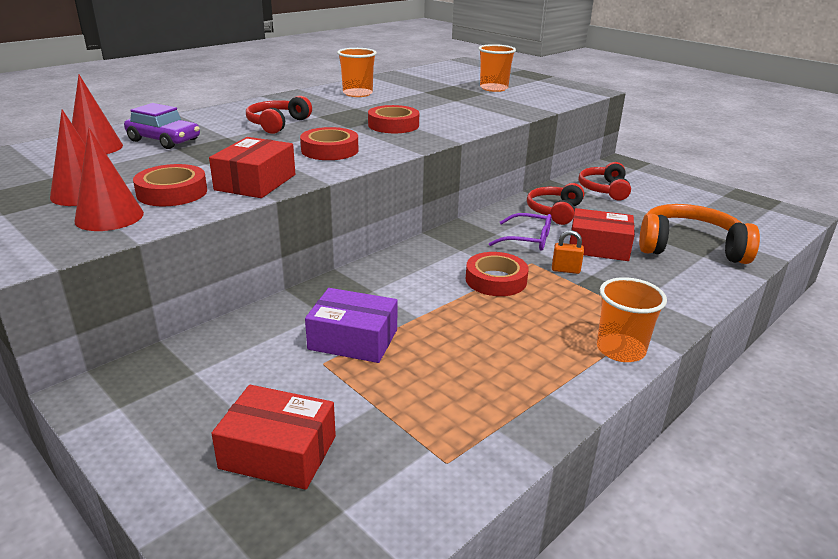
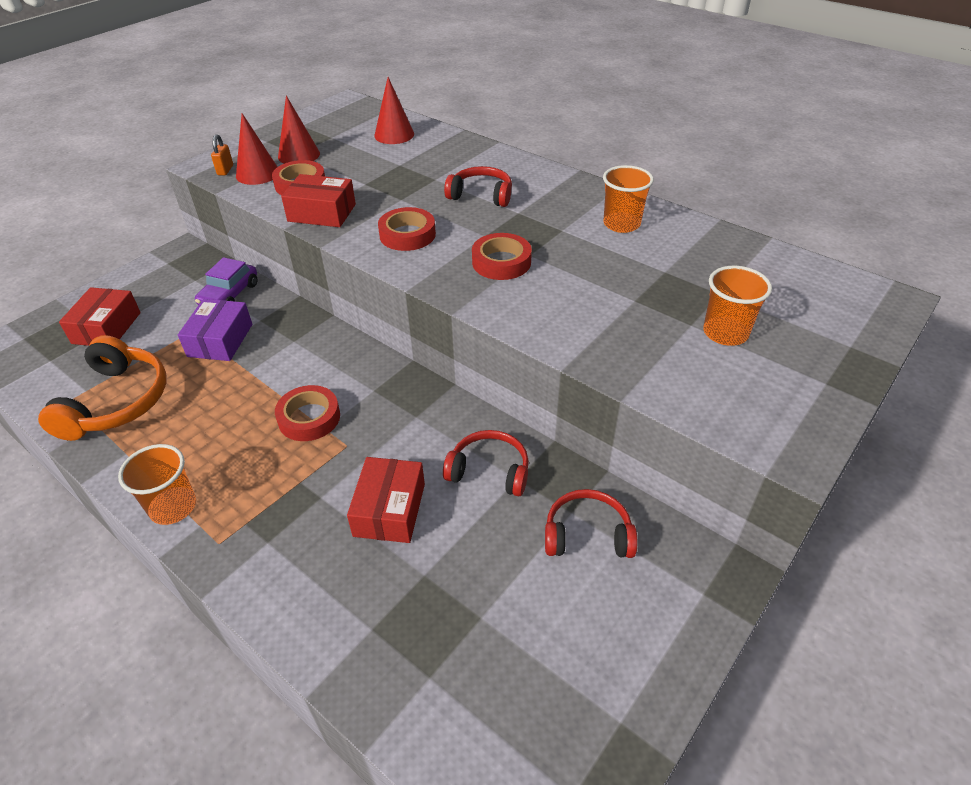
camera: 85 degrees right, 15 degrees up
(164, 140) = (417, 155): purple car -> purple car (229, 294)
(527, 240) = (402, 443): purple glasses -> none
(565, 270) = (330, 474): orange padlock -> orange padlock (225, 170)
(689, 247) = (397, 616): orange headphones -> orange headphones (116, 402)

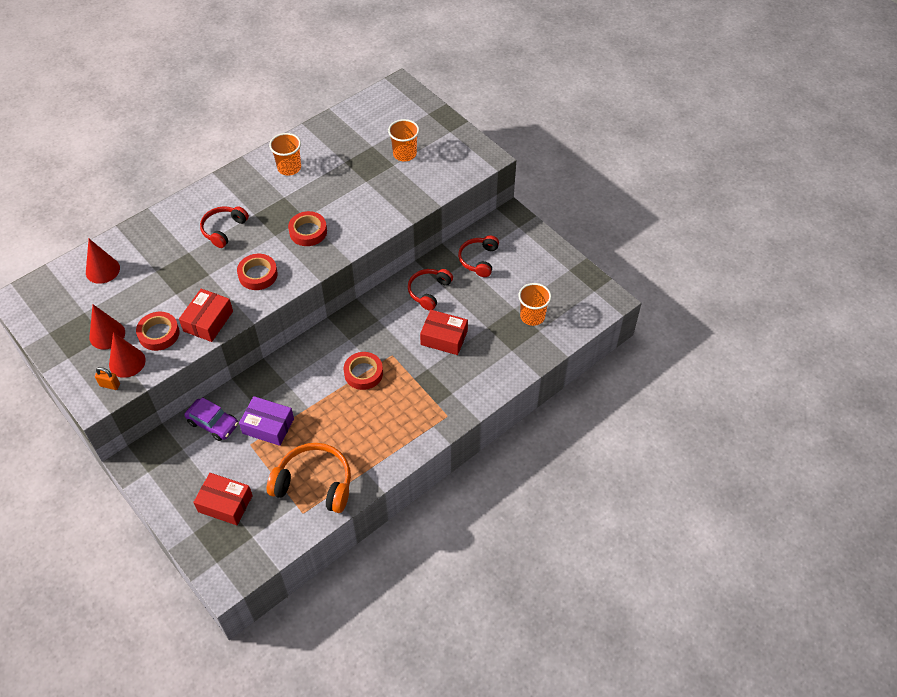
camera: 80 degrees left, 10 degrees up
(173, 507) = (416, 440): orange cup -> orange cup (532, 316)

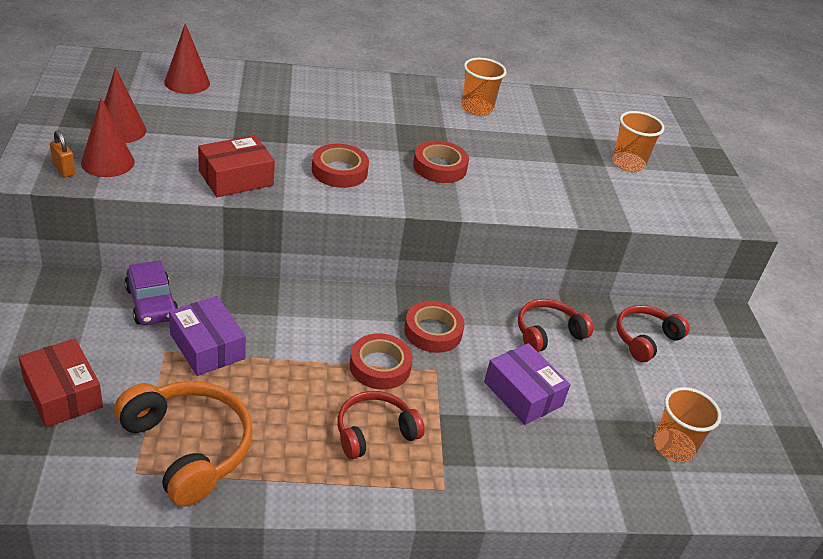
camera: 30 degrees right, 15 degrees down
(159, 334) = (171, 159): red tape -> red tape (433, 331)
(223, 229) = (347, 117): red headphones -> red headphones (374, 432)
(444, 338) = (523, 394): red box -> purple box

